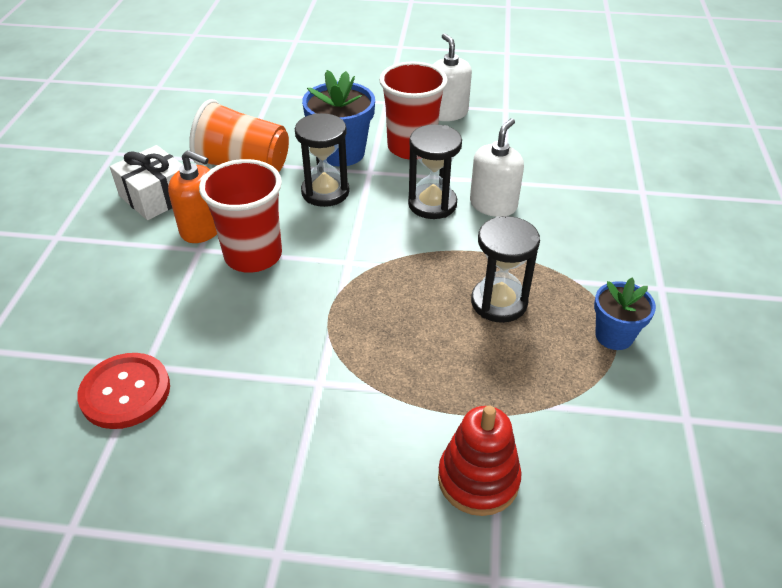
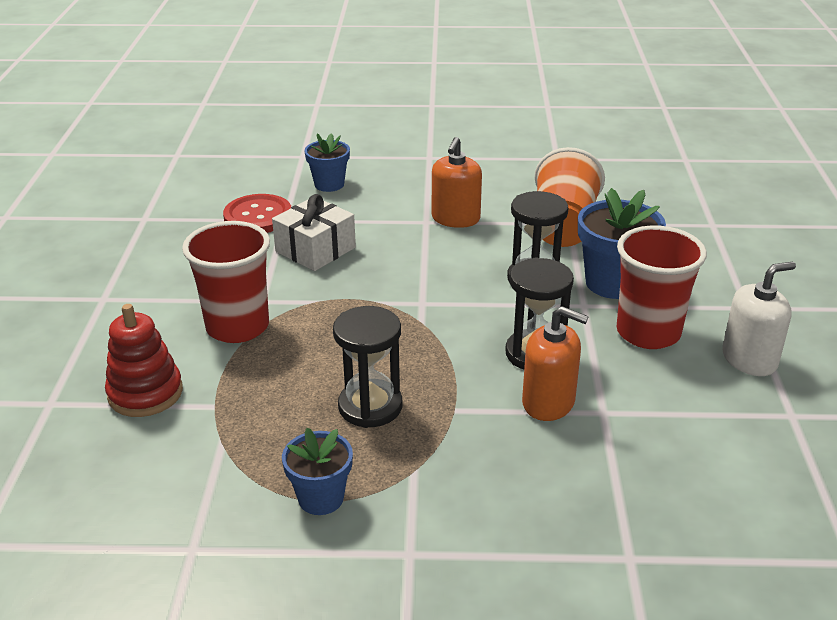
camera: 85 degrees right, 10 degrees down
(75, 323) = (329, 184): none -> blue flower pot
(156, 196) = (496, 189): white gift -> white gift (315, 249)
(253, 256) = (422, 249): red cup -> red cup (237, 327)
(493, 205) = (548, 402): white soap dispenser -> orange soap dispenser

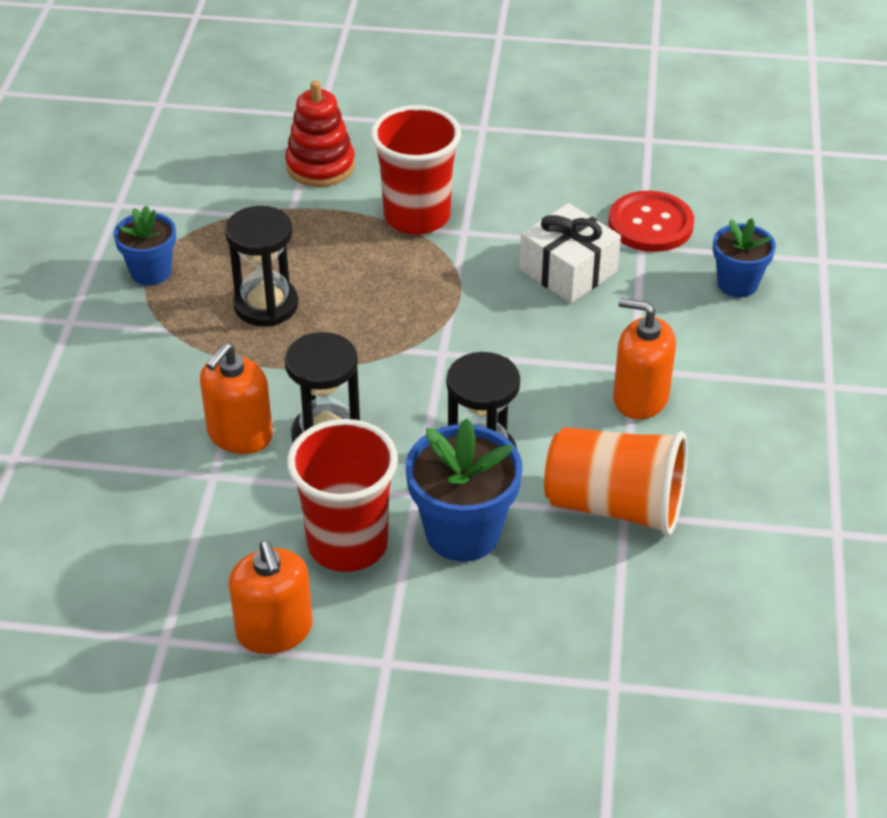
camera: 95 degrees right, 10 degrees up
(749, 359) = (274, 630): white soap dispenser -> orange soap dispenser

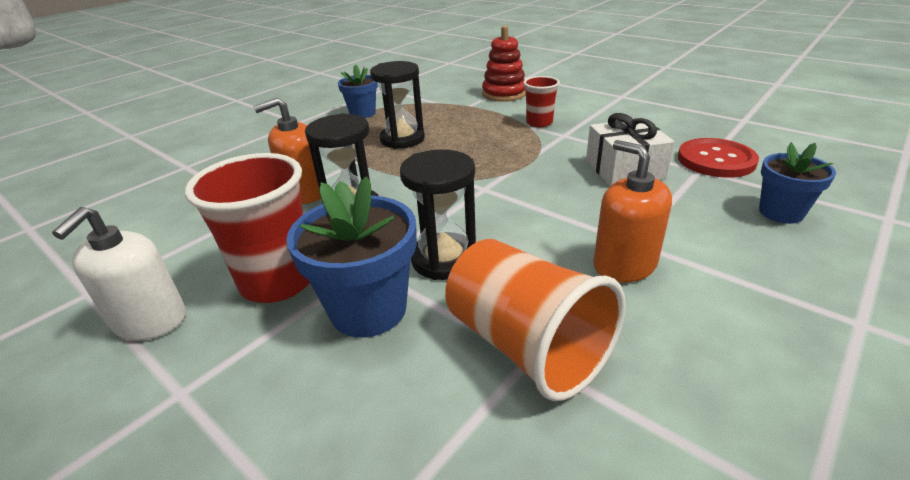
camera: 35 degrees right, 10 degrees down
(274, 630) = (150, 321): orange soap dispenser -> white soap dispenser
(417, 216) = (539, 122): red cup -> red cup, size x0.56

